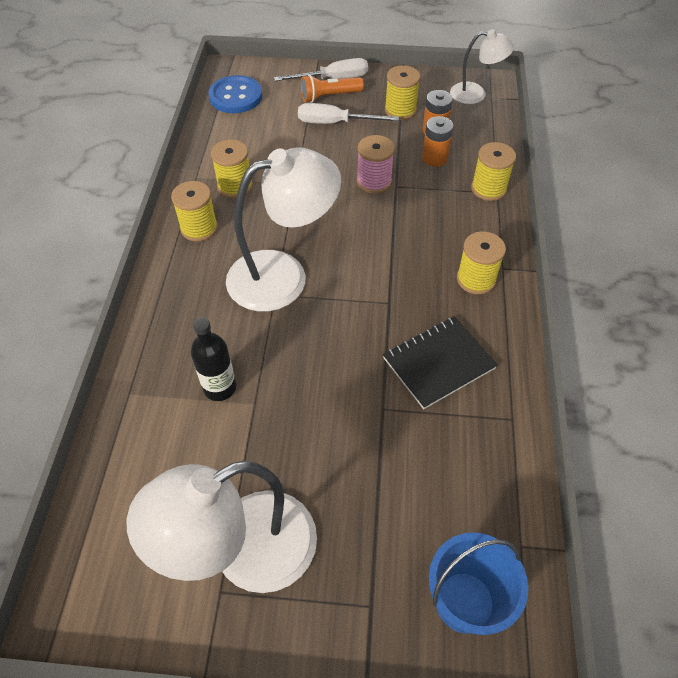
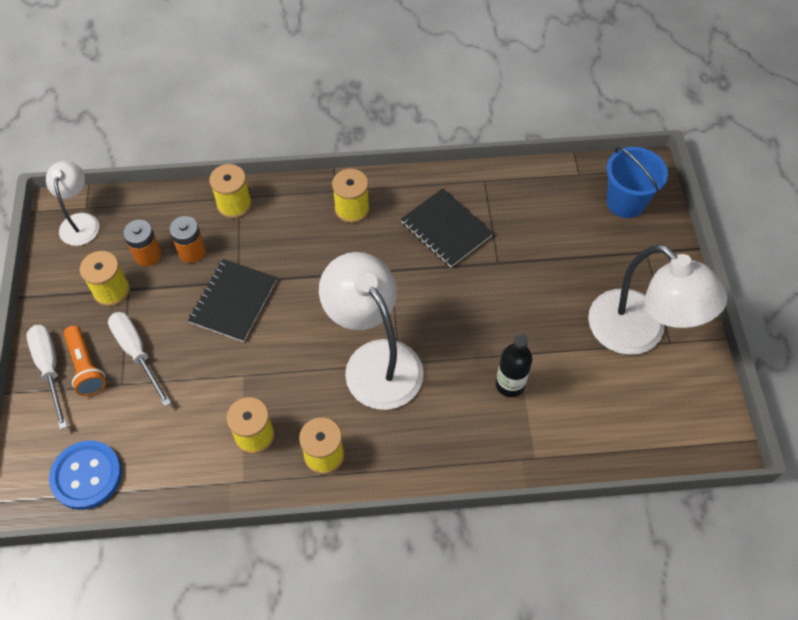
camera: 100 degrees left, 5 degrees up
(335, 123) = (137, 353): white screwdriver -> white screwdriver turned 150 degrees clockwise
(374, 181) = (233, 301): pink spool -> black notebook

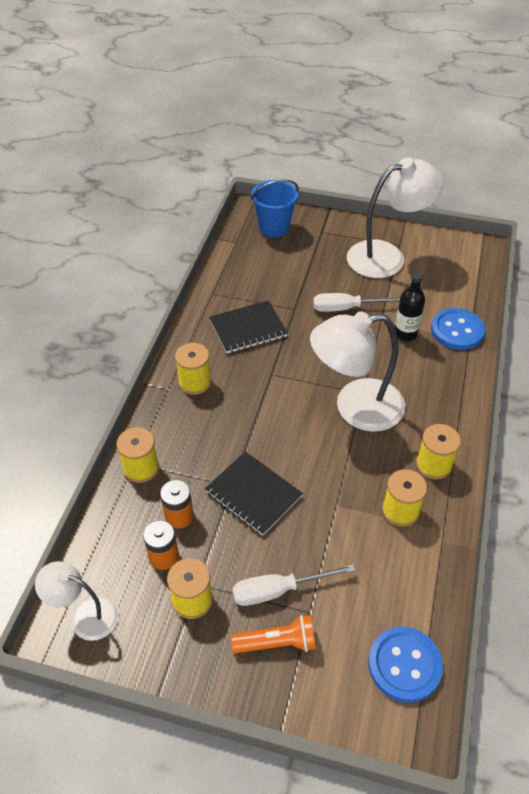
camera: 70 degrees left, 10 degrees down
(50, 369) = (265, 681): white screwdriver -> white screwdriver (347, 308)
(542, 441) = (457, 330): none -> blue button

